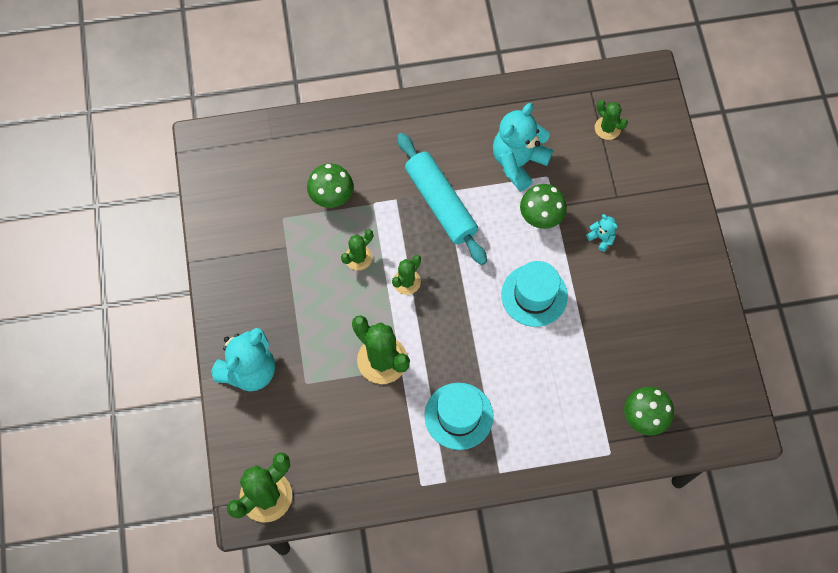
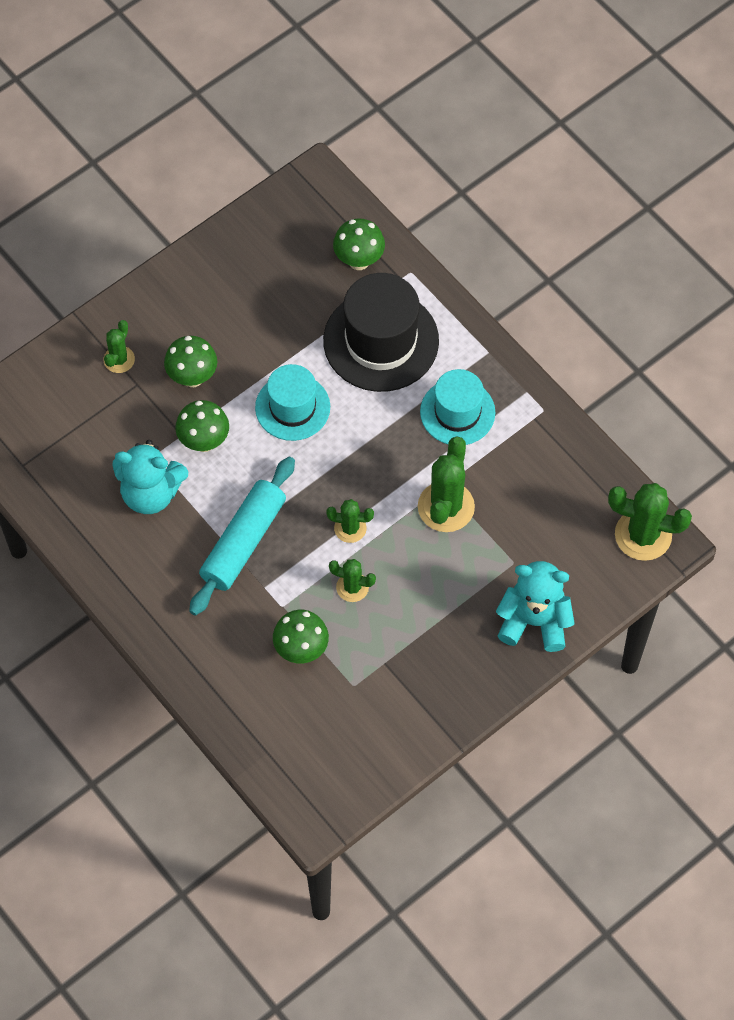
camera: 120 degrees left, 5 degrees down
(557, 393) = (381, 341): none -> black hat
(601, 238) = (192, 377): turquoise teddy bear -> green mushroom
(607, 128) = (60, 429): green cactus -> green cactus (119, 359)

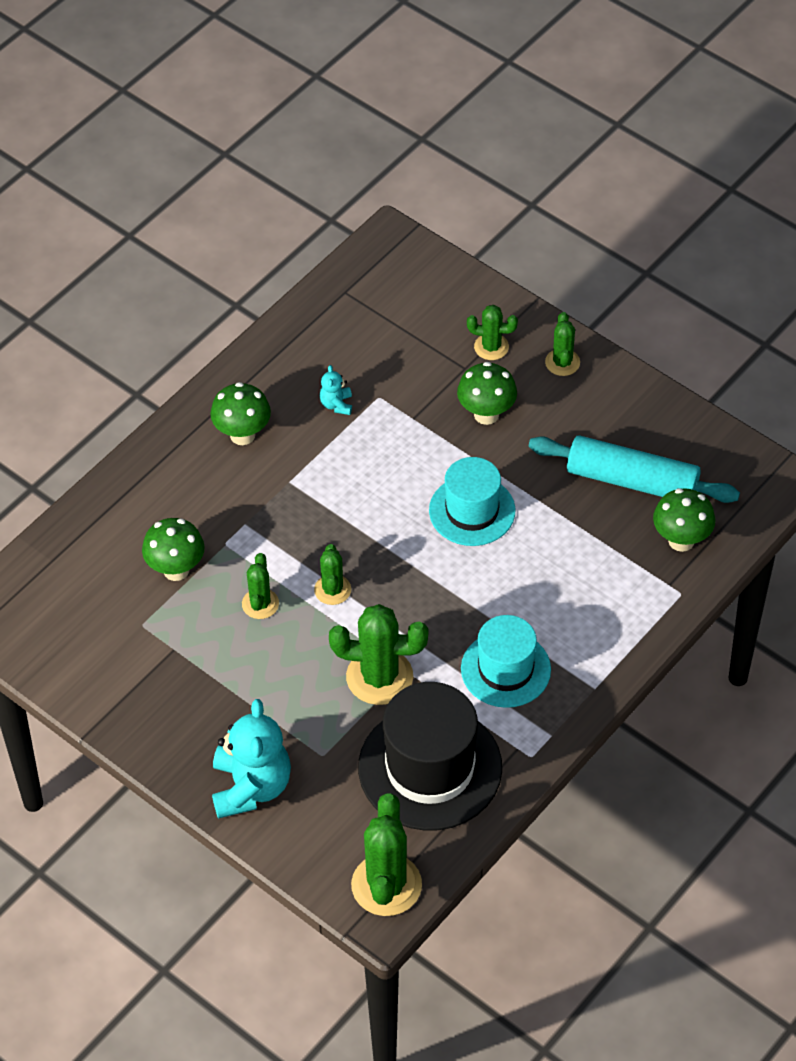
camera: 80 degrees right, 10 degrees down
(151, 308) = (562, 362): none -> green cactus
(151, 493) = (336, 404): turquoise teddy bear -> turquoise teddy bear, size x0.45
(204, 441) = (409, 439): green mushroom -> green mushroom (242, 435)
(243, 542) = (295, 495): turquoise rolling pin -> turquoise rolling pin (632, 480)
(381, 341) = (580, 579): black hat -> black hat (430, 767)

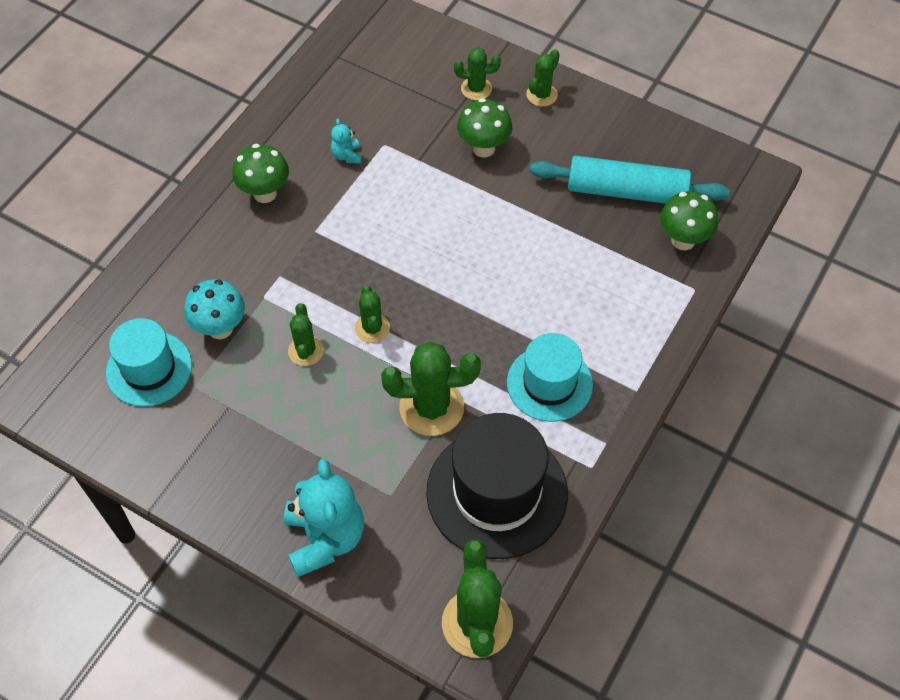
camera: 10 degrees left, 5 degrees up
(176, 570) = (220, 328): green mushroom -> turquoise mushroom
(472, 511) = (488, 237): turquoise hat -> turquoise hat (149, 369)
(562, 362) = (541, 95): green cactus -> green cactus turned 45 degrees clockwise

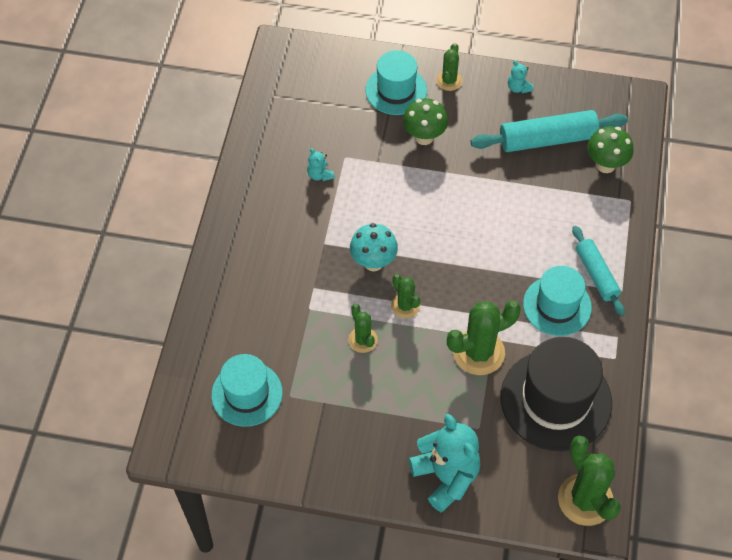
camera: 20 degrees left, 0 degrees up
(220, 328) = (287, 344): turquoise mushroom -> turquoise mushroom (373, 262)
(265, 193) = (269, 225): green mushroom -> none
(476, 89) = (396, 90): green cactus -> turquoise hat
(614, 362) = (596, 274): none -> turquoise rolling pin
(619, 125) = (518, 88): none -> turquoise teddy bear

